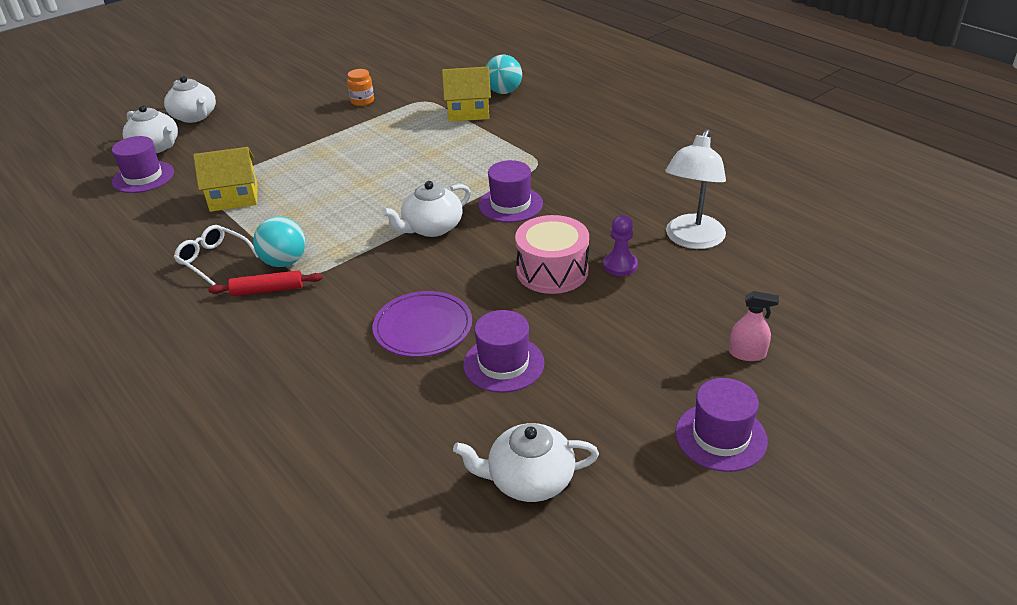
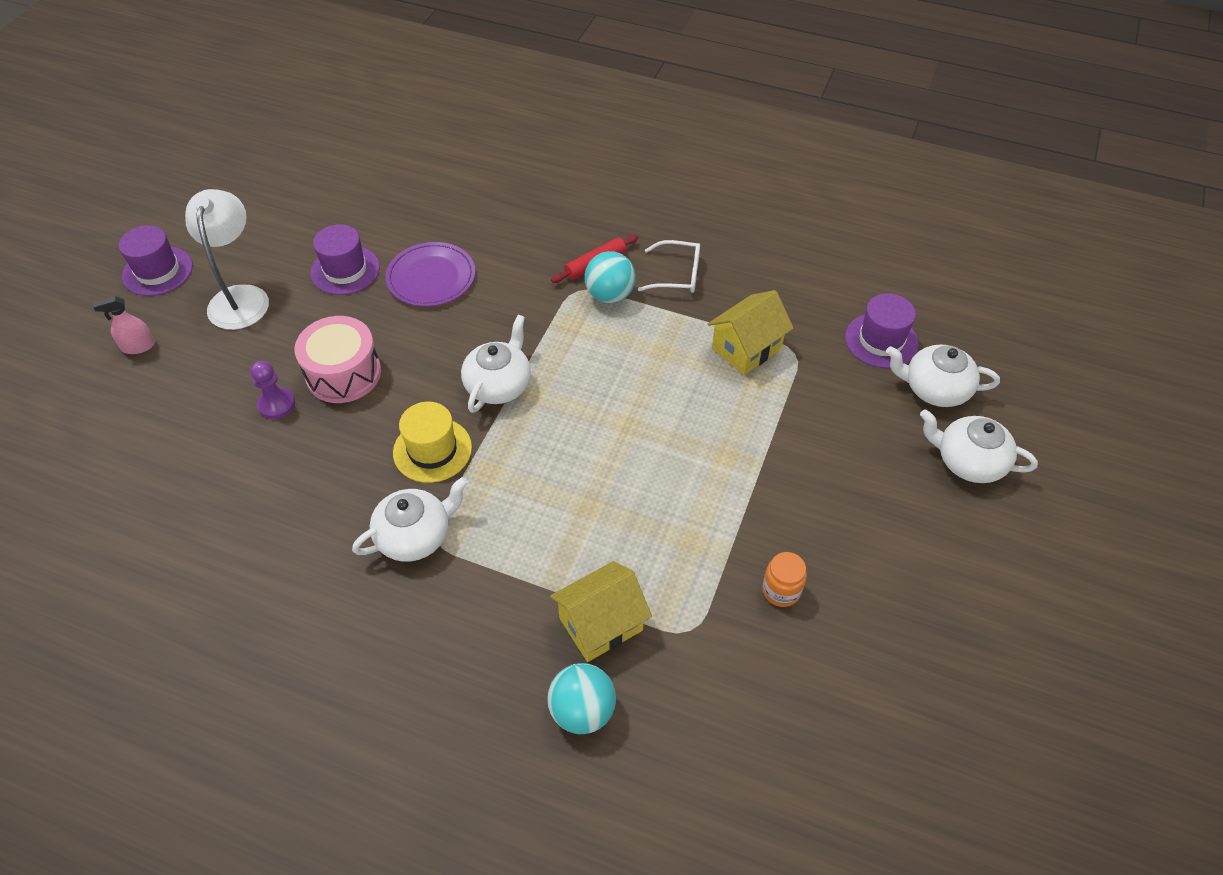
camera: 150 degrees right, 15 degrees up
(510, 204) = (432, 450): purple hat -> yellow hat
(529, 480) = (288, 203): white teapot -> white teapot (415, 535)
(691, 240) = (205, 468): white lamp -> white lamp (240, 297)

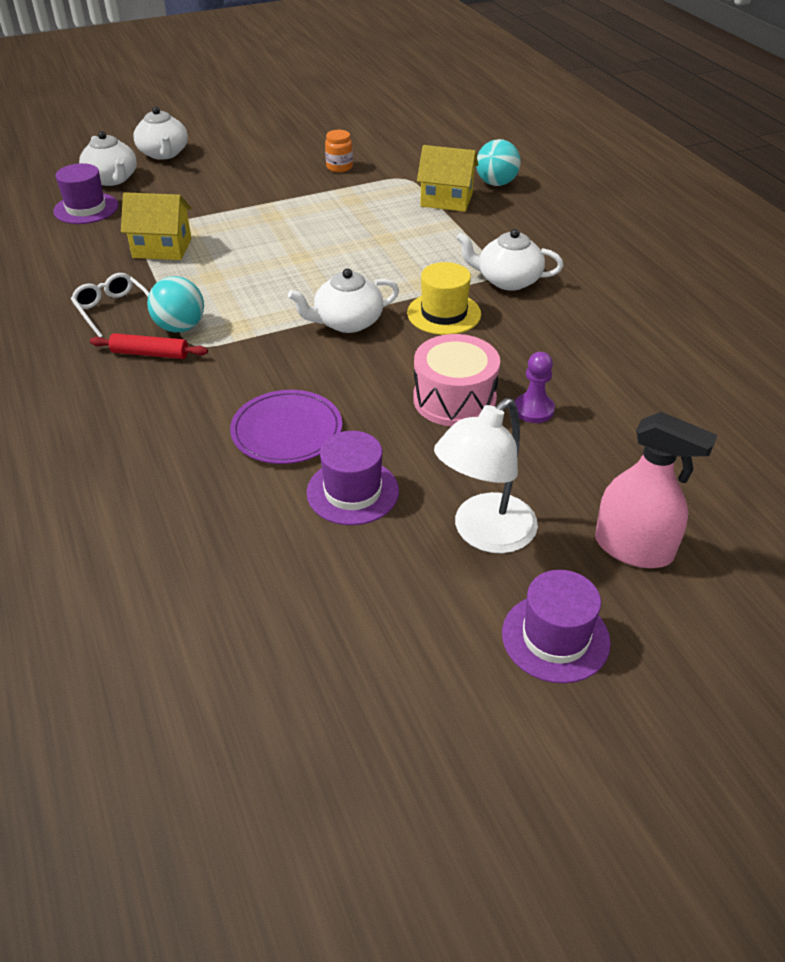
camera: 135 degrees left, 10 degrees down
(138, 346) = (633, 548): pink spray bottle -> pink spray bottle, size x1.80

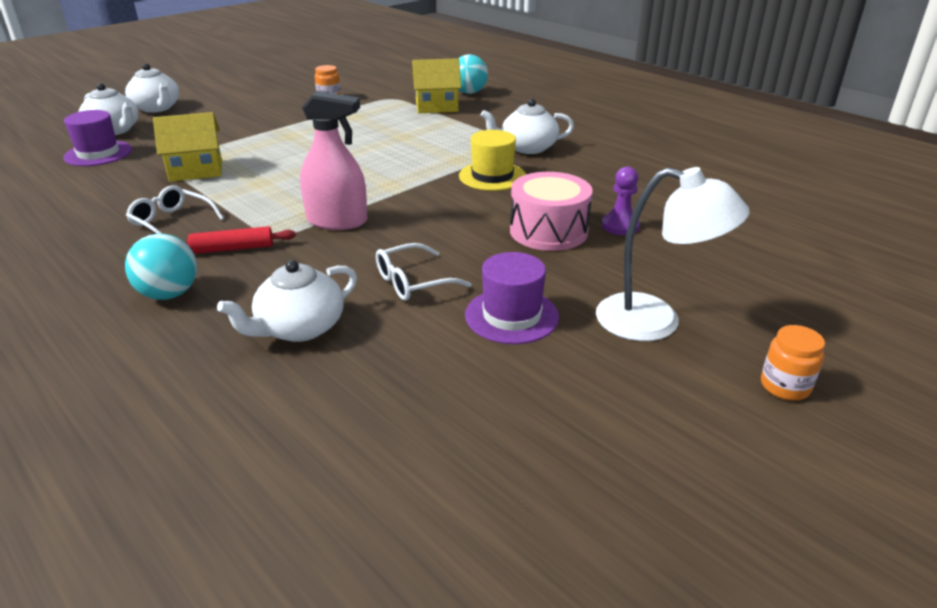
camera: 20 degrees left, 10 degrees down
(180, 327) = (252, 224): turquoise ball -> turquoise ball (169, 294)
(287, 430) = (413, 282): purple plate -> white glasses
(347, 322) = (412, 195): white teapot -> white teapot (299, 328)
(484, 534) = (655, 321): white lamp -> white lamp turned 90 degrees counterclockwise
(555, 637) = (785, 386): purple hat -> orange jar
(633, 548) = (784, 304): pink spray bottle -> pink spray bottle (337, 221)

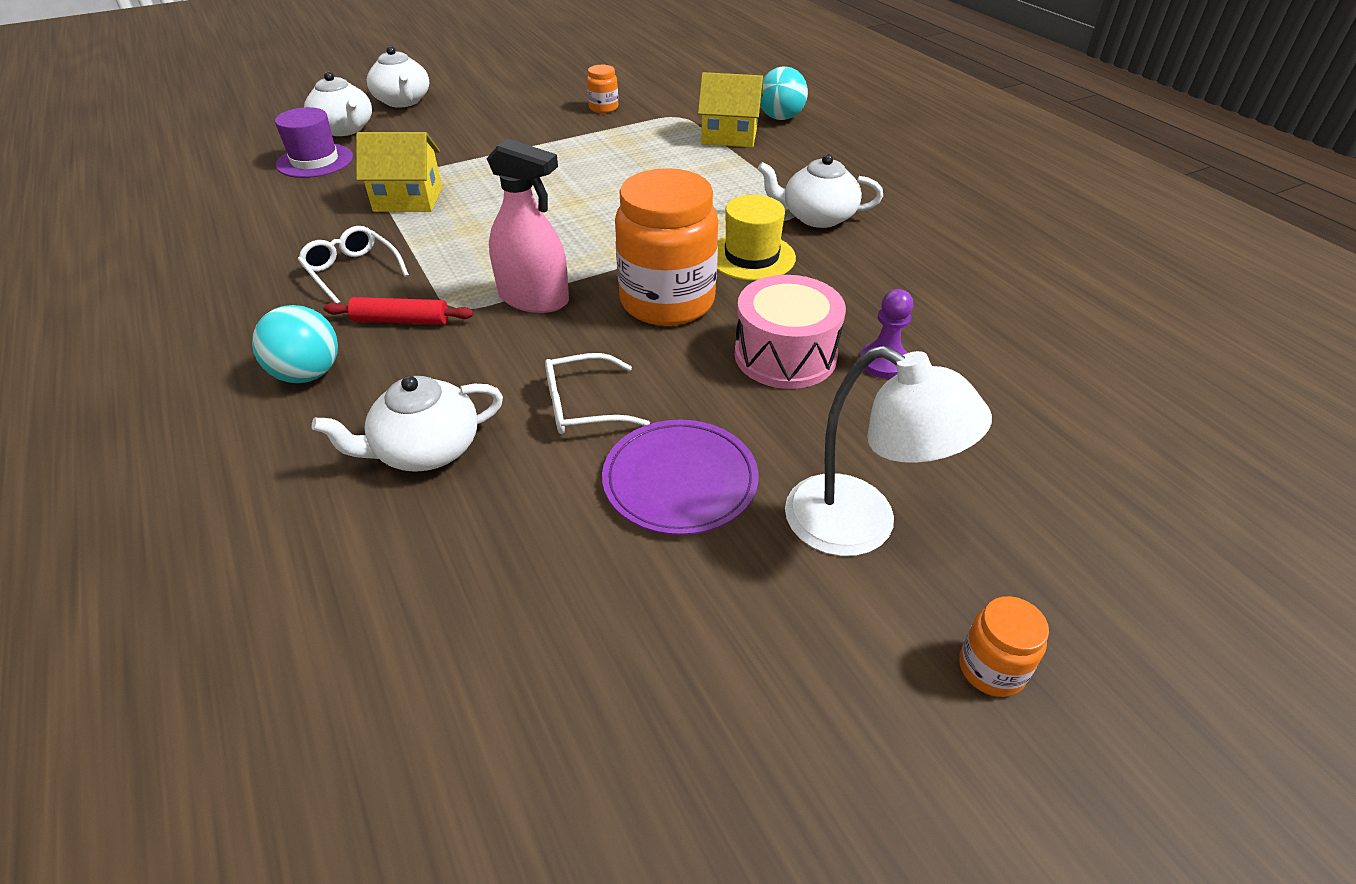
camera: 15 degrees right, 10 degrees up
(443, 210) = (667, 301): none -> orange jar
(511, 316) = (680, 480): purple hat -> purple plate

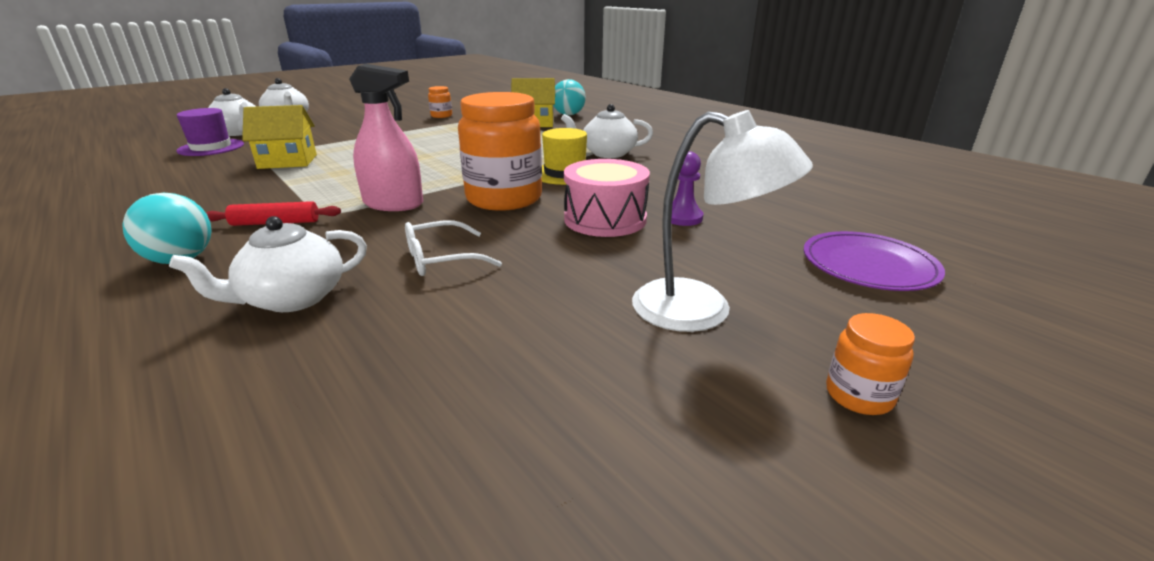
camera: 10 degrees left, 15 degrees down
(352, 271) = (234, 199): white glasses -> none
(680, 480) = (535, 297): purple plate -> purple plate (868, 265)

